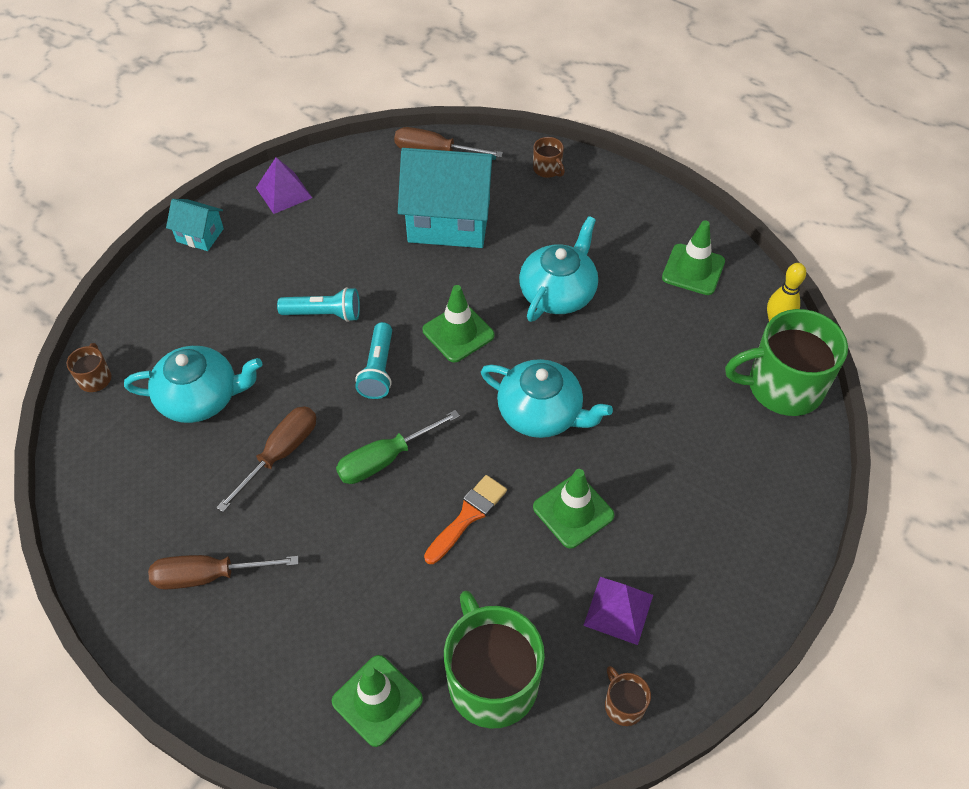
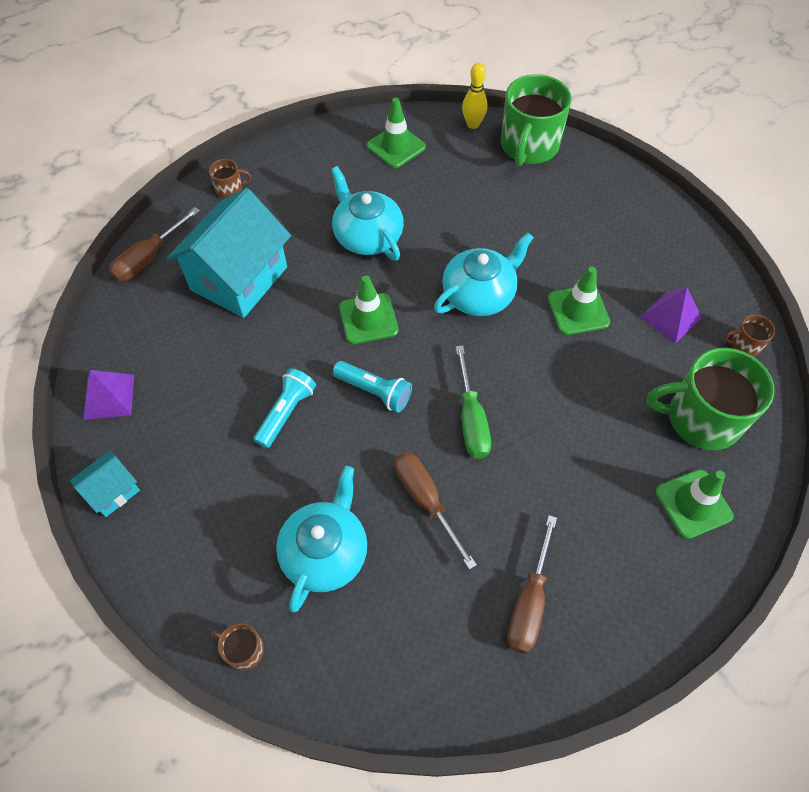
camera: 65 degrees left, 5 degrees up
(468, 516) = (553, 380): orange brush -> none

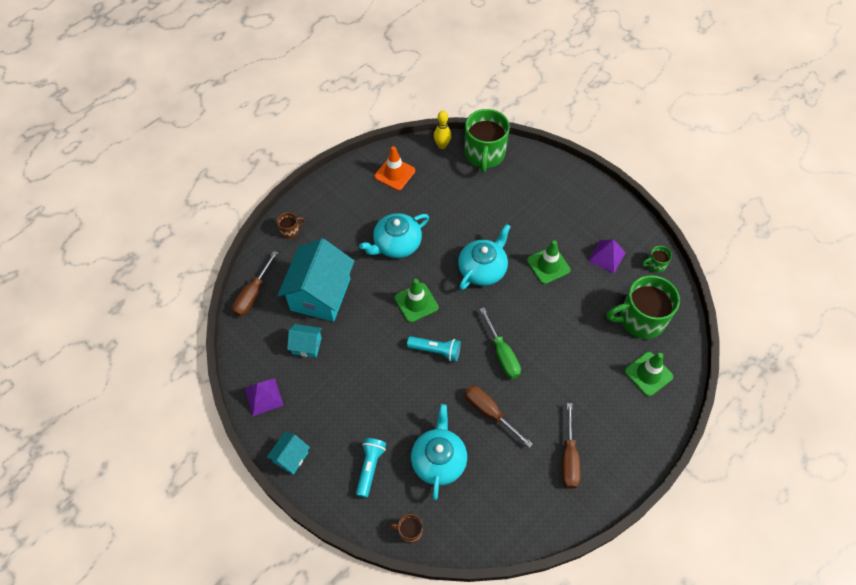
camera: 15 degrees left, 0 degrees up
(194, 341) = (307, 345): none -> turquoise house
(286, 412) = (384, 378): turquoise flashlight -> turquoise flashlight (370, 467)
(367, 236) = (396, 244): turquoise teapot -> turquoise teapot turned 75 degrees counterclockwise
(396, 146) = (395, 173): green traffic cone -> orange traffic cone
(744, 345) = (655, 264): brown mug -> green mug

